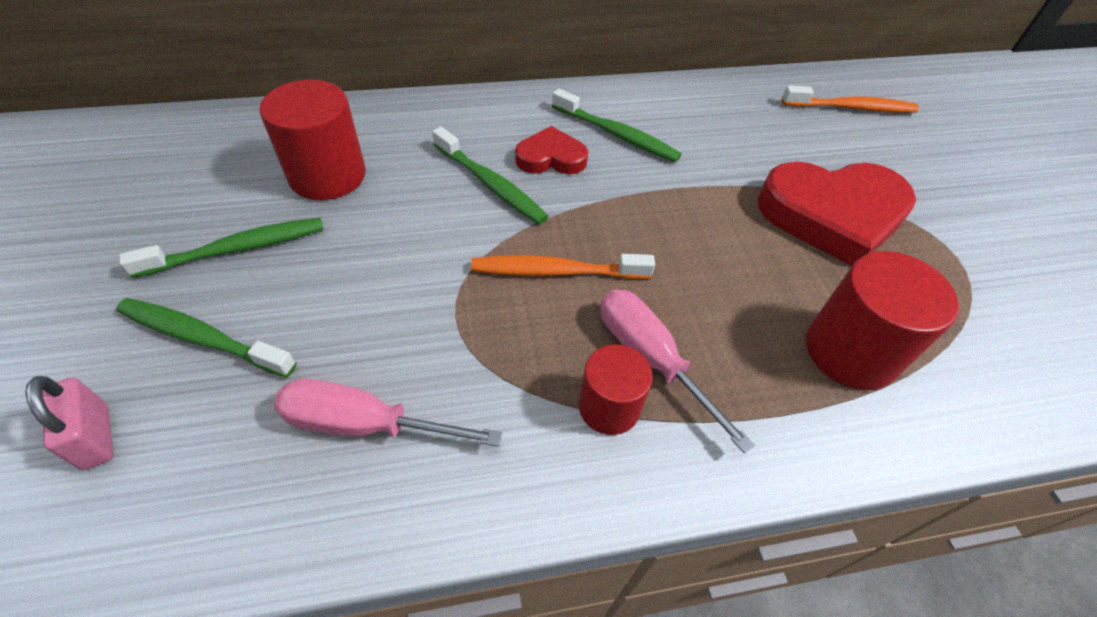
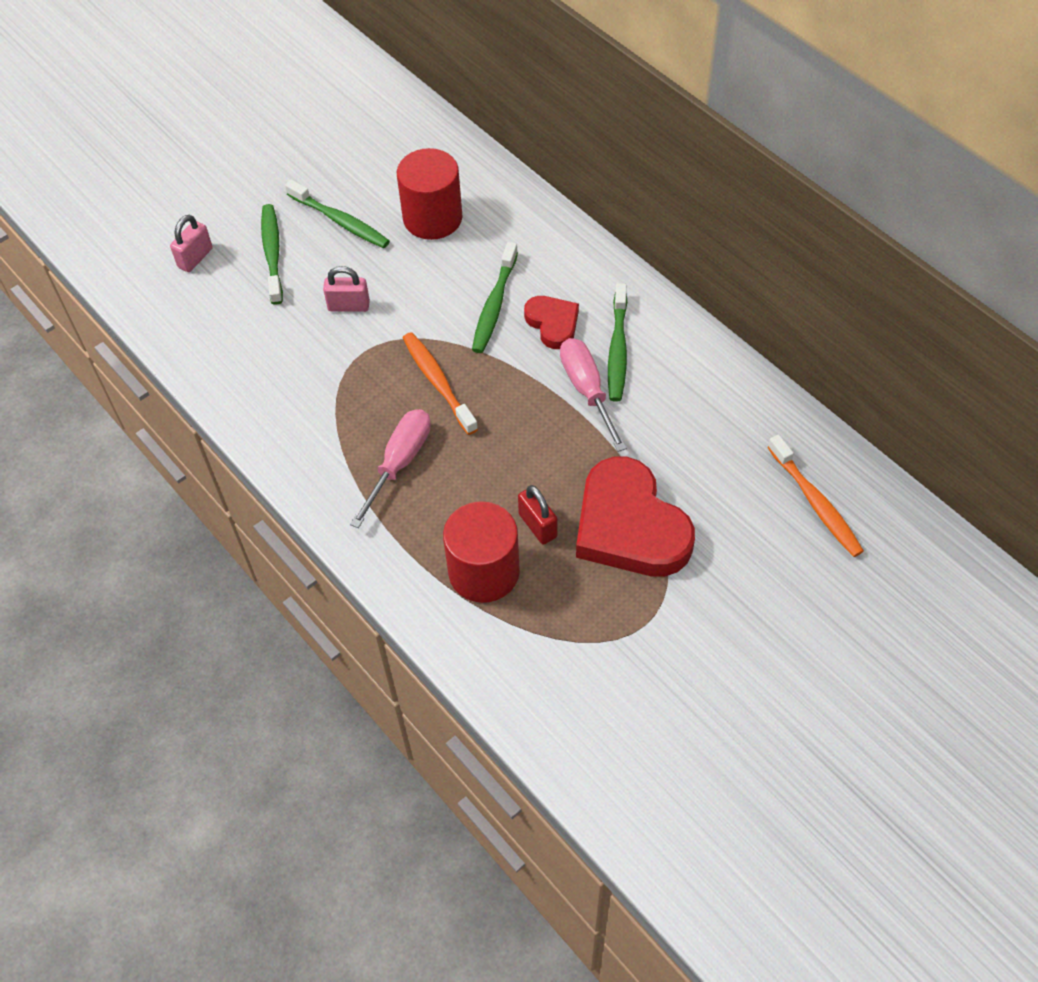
camera: 65 degrees right, 5 degrees up
(366, 424) = (268, 355): pink screwdriver -> pink screwdriver (587, 391)
(372, 299) = (349, 306): none -> pink padlock
(609, 407) = (350, 456): red cylinder -> none
(803, 279) = (538, 525): none -> red padlock

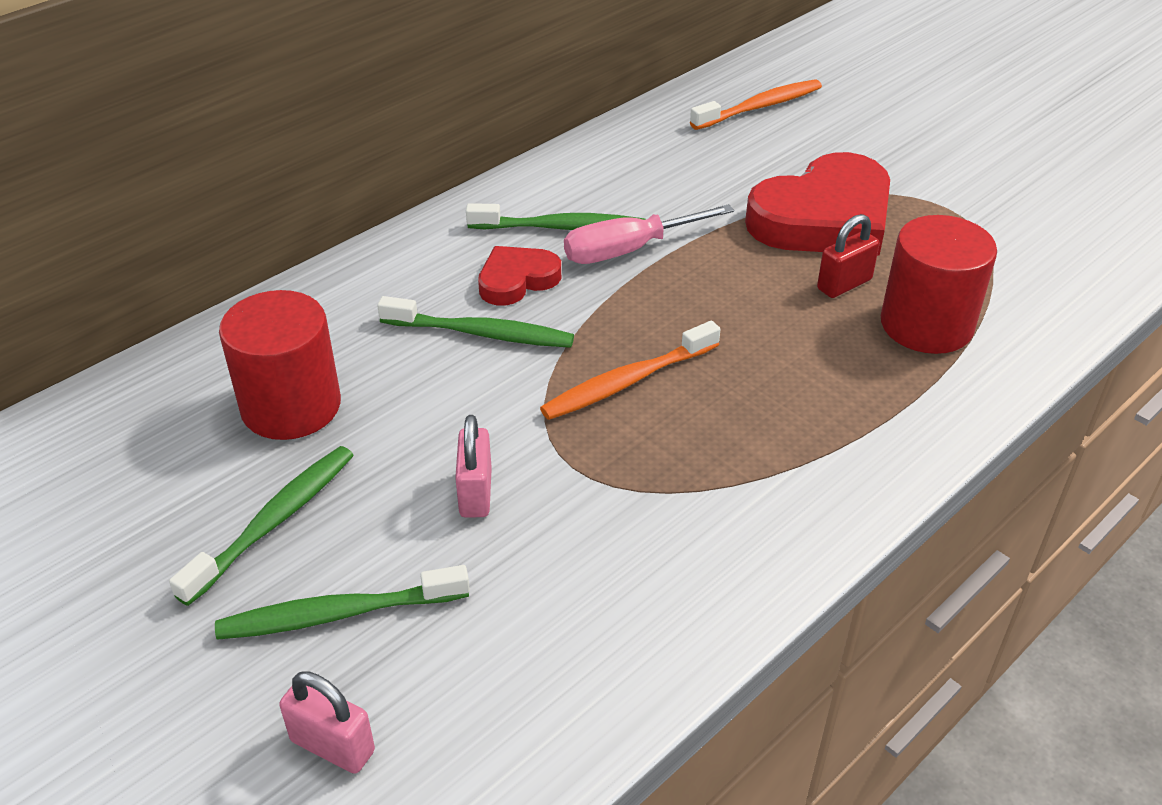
camera: 95 degrees left, 15 degrees down
(399, 463) = (779, 411): pink screwdriver -> none

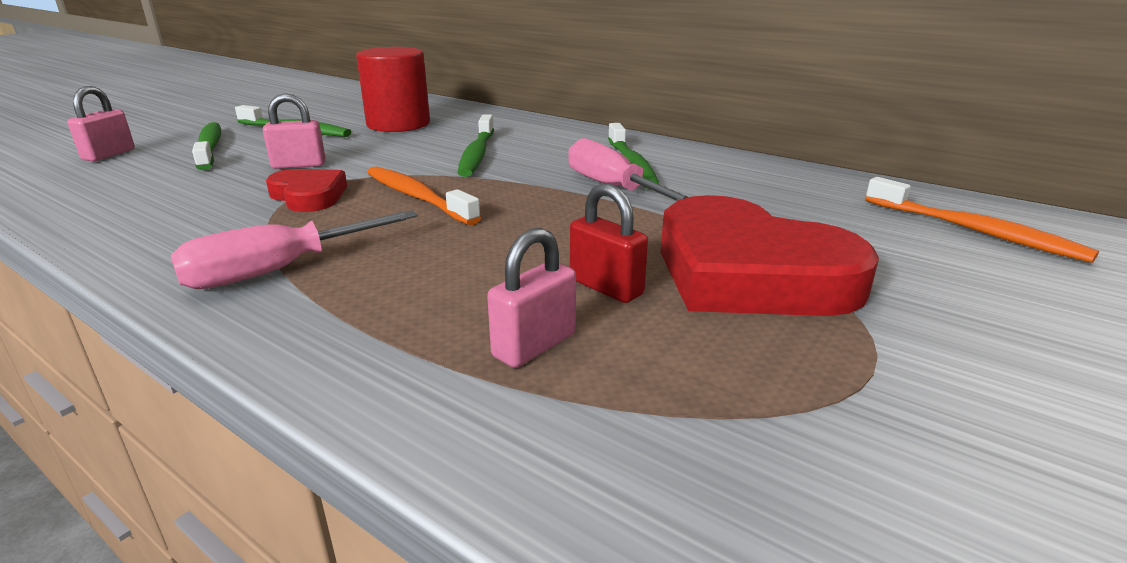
camera: 80 degrees right, 15 degrees down
(517, 280) = (548, 158): red heart -> red heart (308, 196)
(804, 463) = (280, 270): none -> pink screwdriver
(926, 325) = (534, 345): red cylinder -> pink padlock

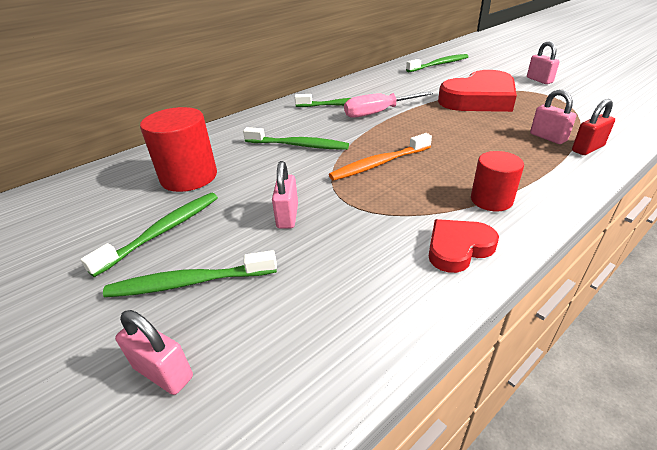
camera: 75 degrees left, 10 degrees up
(280, 270) = (491, 200): pink screwdriver -> red cylinder
(308, 196) = (366, 203): red heart -> red heart (458, 248)
(606, 287) = (496, 122): red padlock -> red padlock (587, 148)
(974, 231) = (439, 64): orange toothbrush -> green toothbrush
(1016, 376) = (539, 80): none -> pink padlock

